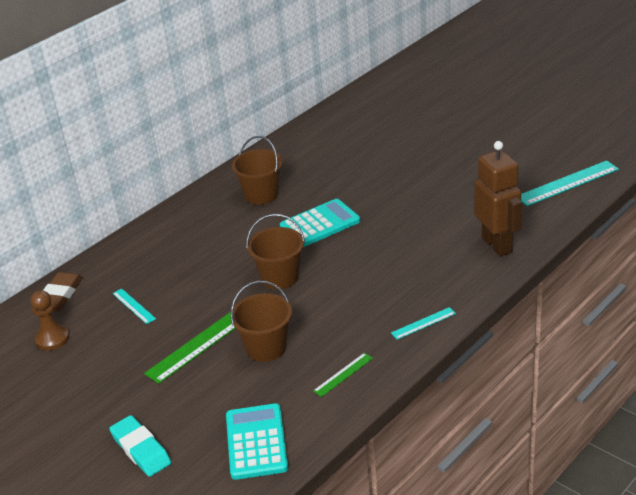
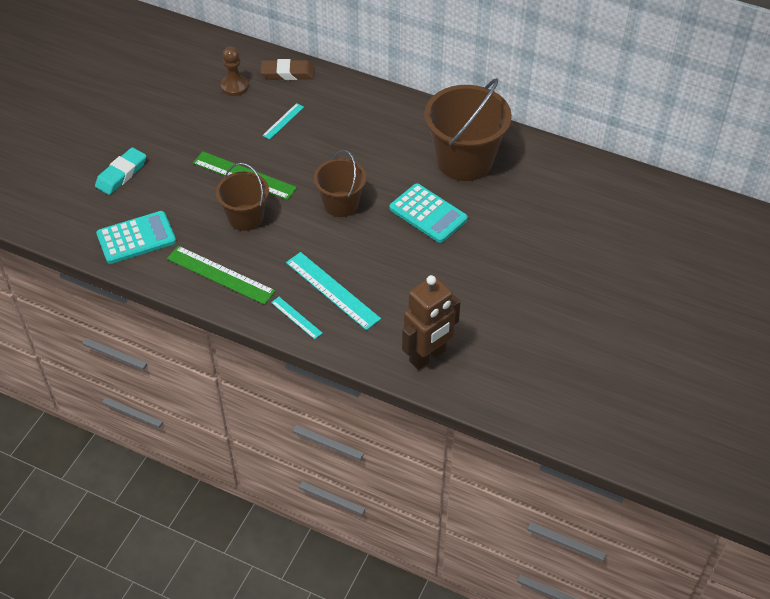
camera: 70 degrees right, 15 degrees up
(261, 195) = (464, 160): brown bucket -> brown bucket, size x1.67
(343, 374) = (220, 275): green ruler -> green ruler, size x1.87
(567, 183) = (558, 405): turquoise ruler -> turquoise ruler (332, 290)

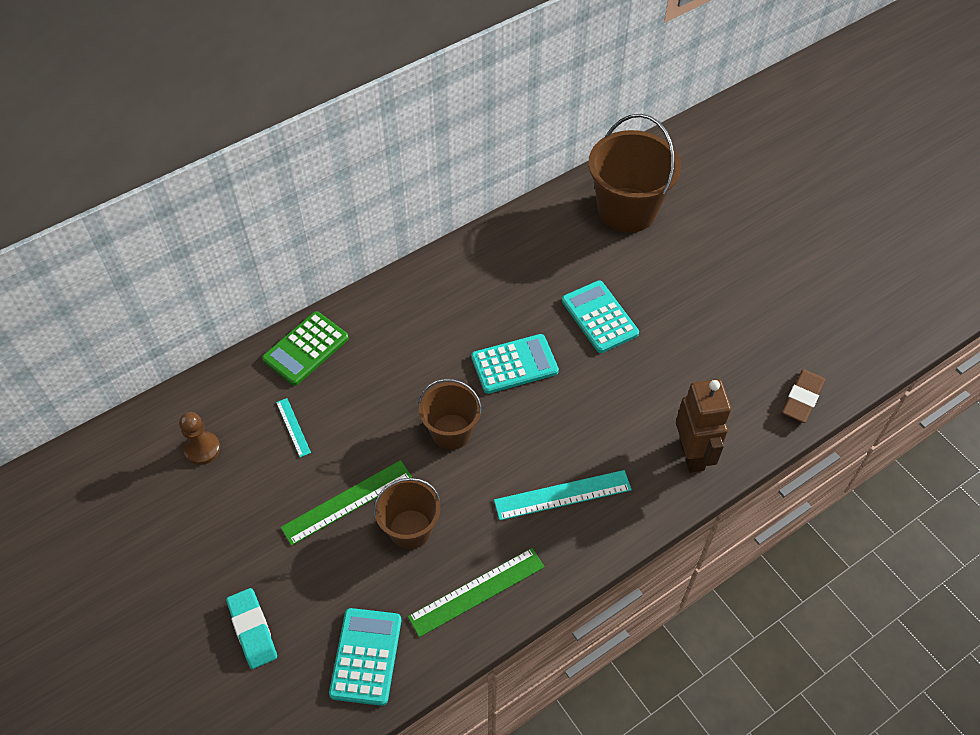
camera: 60 degrees left, 5 degrees up
(288, 73) = (223, 389): brown eraser -> brown eraser (802, 398)
(296, 317) = (579, 545): turquoise ruler -> none
(351, 97) = (306, 349): none -> green calculator
(464, 160) = (465, 300): brown bucket -> brown bucket (627, 210)
(516, 246) = (599, 317): none -> turquoise calculator

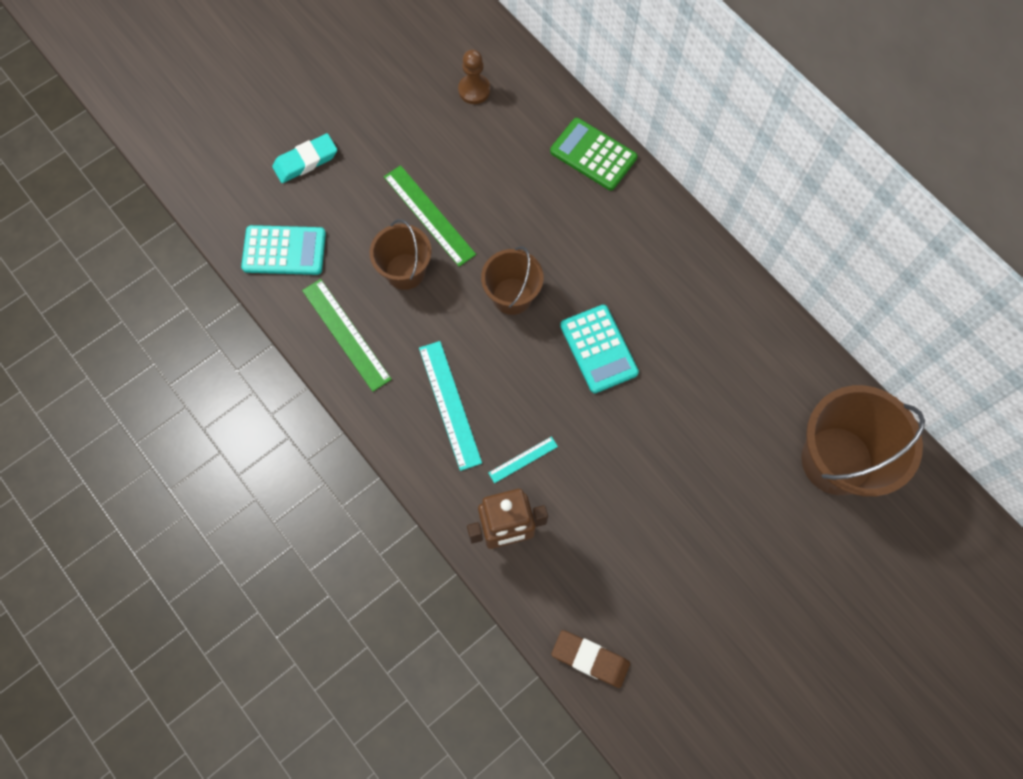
camera: 85 degrees right, 15 degrees up
(293, 427) = (504, 158): turquoise ruler -> turquoise ruler (523, 459)
(599, 317) = (672, 433): turquoise calculator -> none

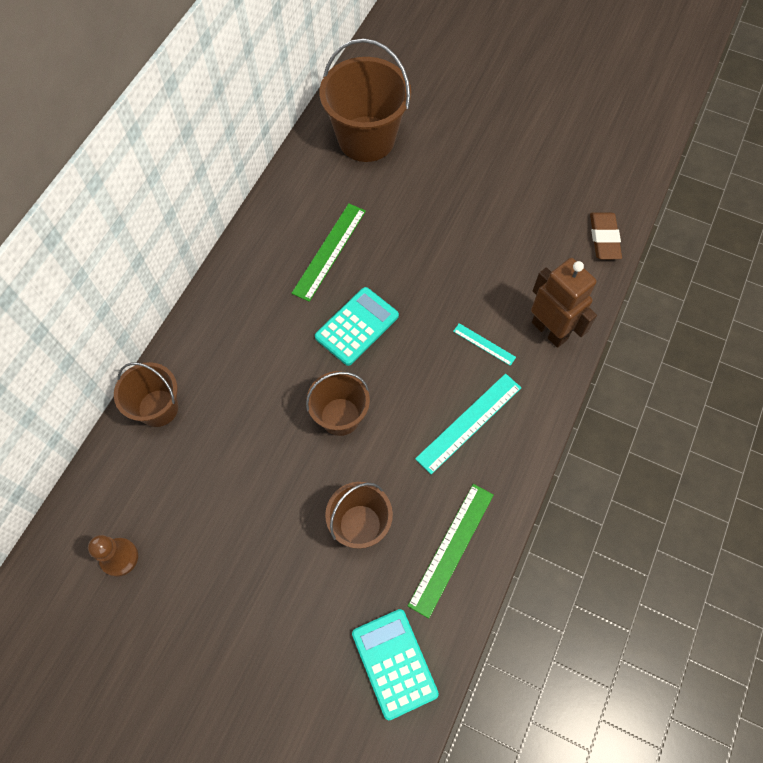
camera: 115 degrees left, 5 degrees down
(305, 161) = (278, 701): turquoise eraser -> none
(429, 215) = (288, 532): green ruler -> green ruler (329, 251)
(593, 154) = (158, 408): green calculator -> brown bucket

